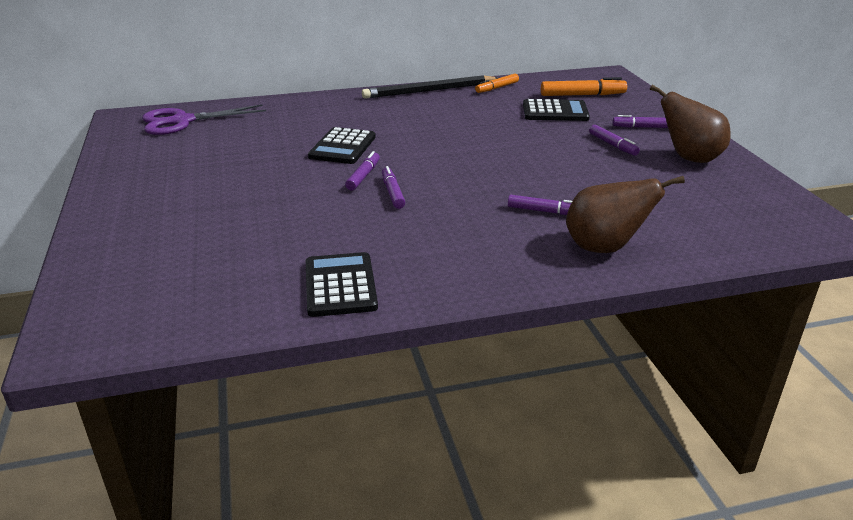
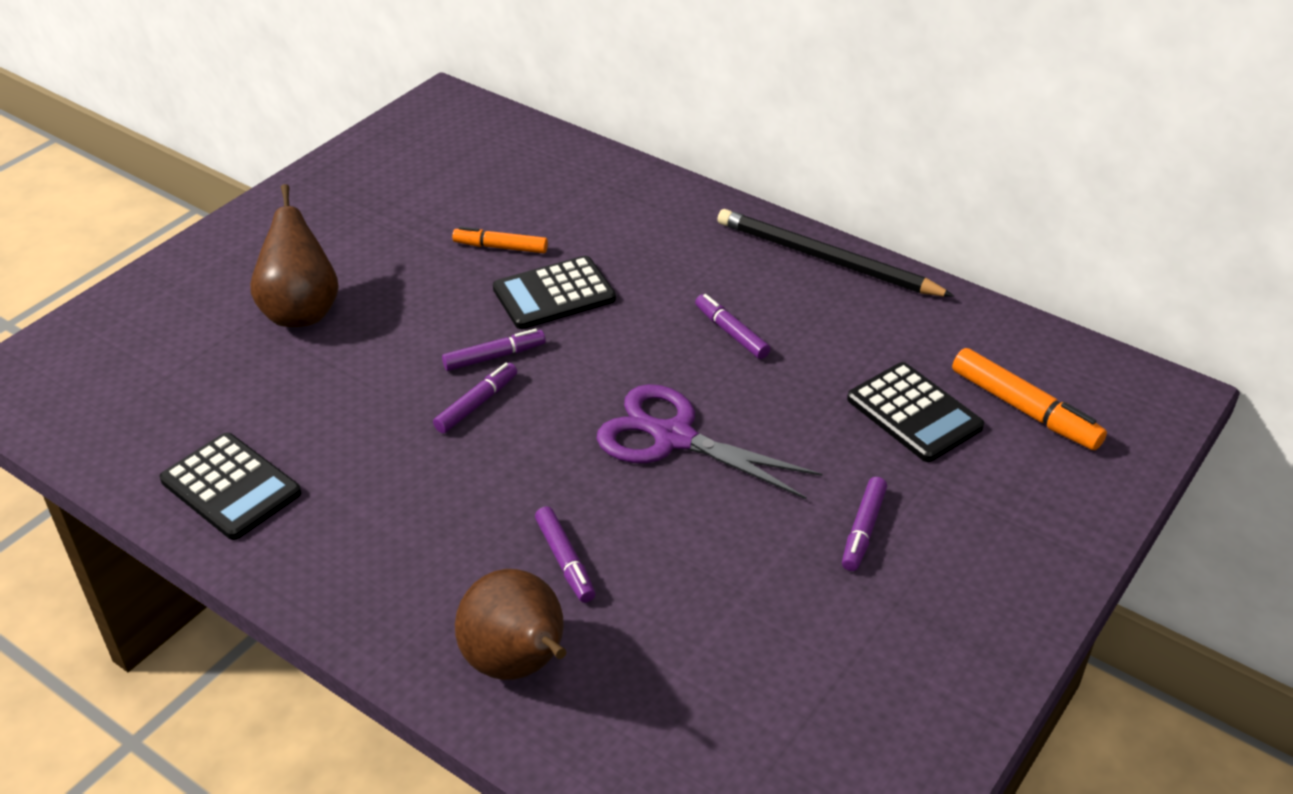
camera: 50 degrees right, 10 degrees up
(182, 121) = (480, 143): purple scissors -> purple scissors (673, 437)
(340, 285) = (231, 487): black calculator -> black calculator turned 90 degrees clockwise
(497, 88) = (927, 312): orange marker -> orange marker (500, 247)
(643, 127) = (978, 533): purple marker -> purple marker (731, 333)
(689, 158) = (918, 636): brown pear -> brown pear (301, 311)

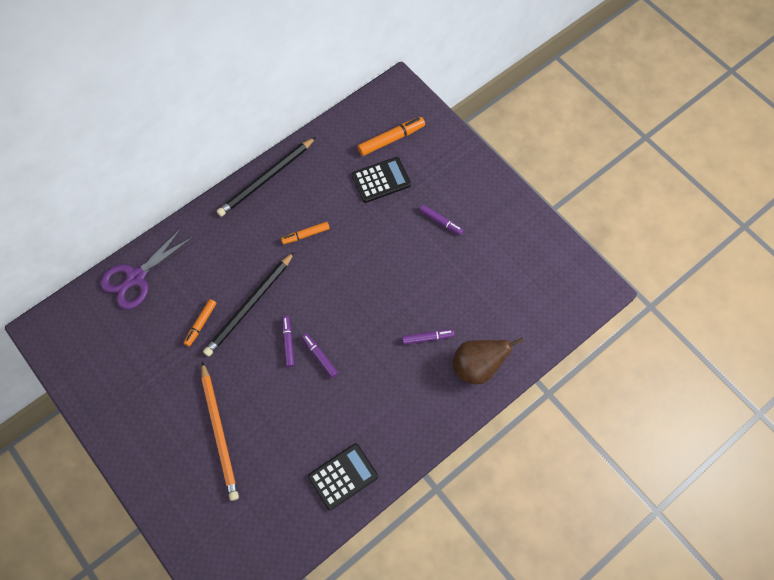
camera: 75 degrees left, 25 degrees up
(301, 311) = (219, 432): brown pear -> orange pencil
(554, 294) = (249, 306): black calculator -> black pencil
(673, 437) = (367, 277): purple scissors -> purple scissors (136, 277)
(731, 333) = (305, 235): purple marker -> orange marker

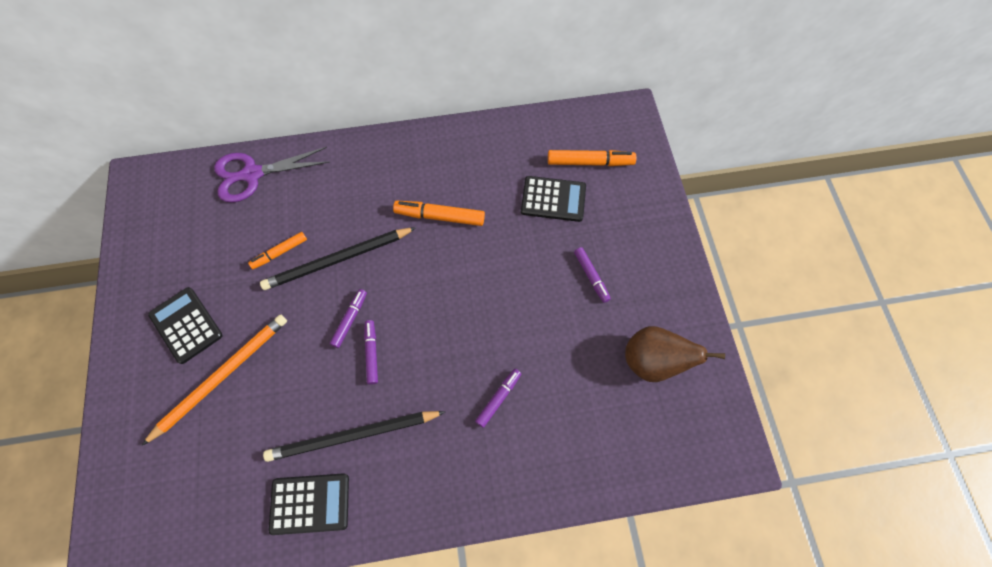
camera: 30 degrees right, 0 degrees up
(165, 413) = (186, 325): none -> black calculator
(219, 432) = (222, 376): orange pencil -> orange pencil turned 150 degrees counterclockwise
(266, 179) = (437, 140): black pencil -> black pencil (353, 436)
(305, 235) = (440, 216): orange marker -> orange marker, size x1.54
(427, 338) = (498, 398): purple marker -> purple marker turned 75 degrees counterclockwise
(477, 367) = (534, 465): brown pear -> brown pear (653, 362)

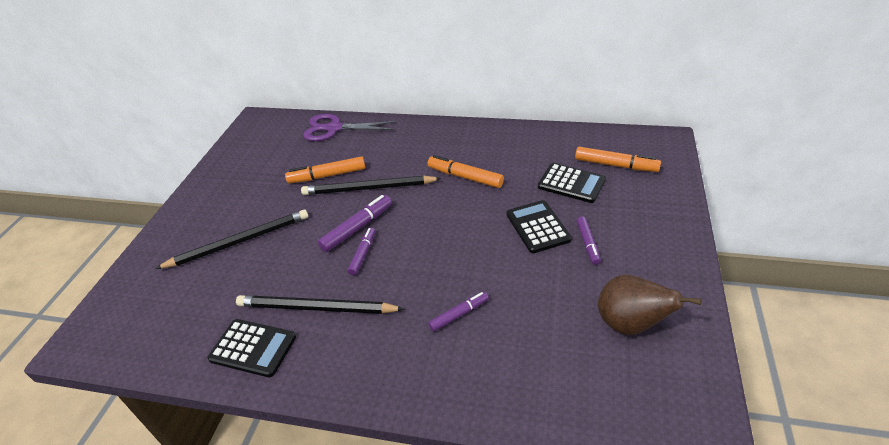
camera: 25 degrees right, 25 degrees down
(186, 325) = (234, 205): black calculator -> black calculator (537, 227)
(222, 376) = (239, 241): orange pencil -> black pencil
(280, 253) = (327, 176): orange marker -> orange marker, size x1.54
(350, 320) = (357, 228): purple marker -> purple marker, size x1.54

